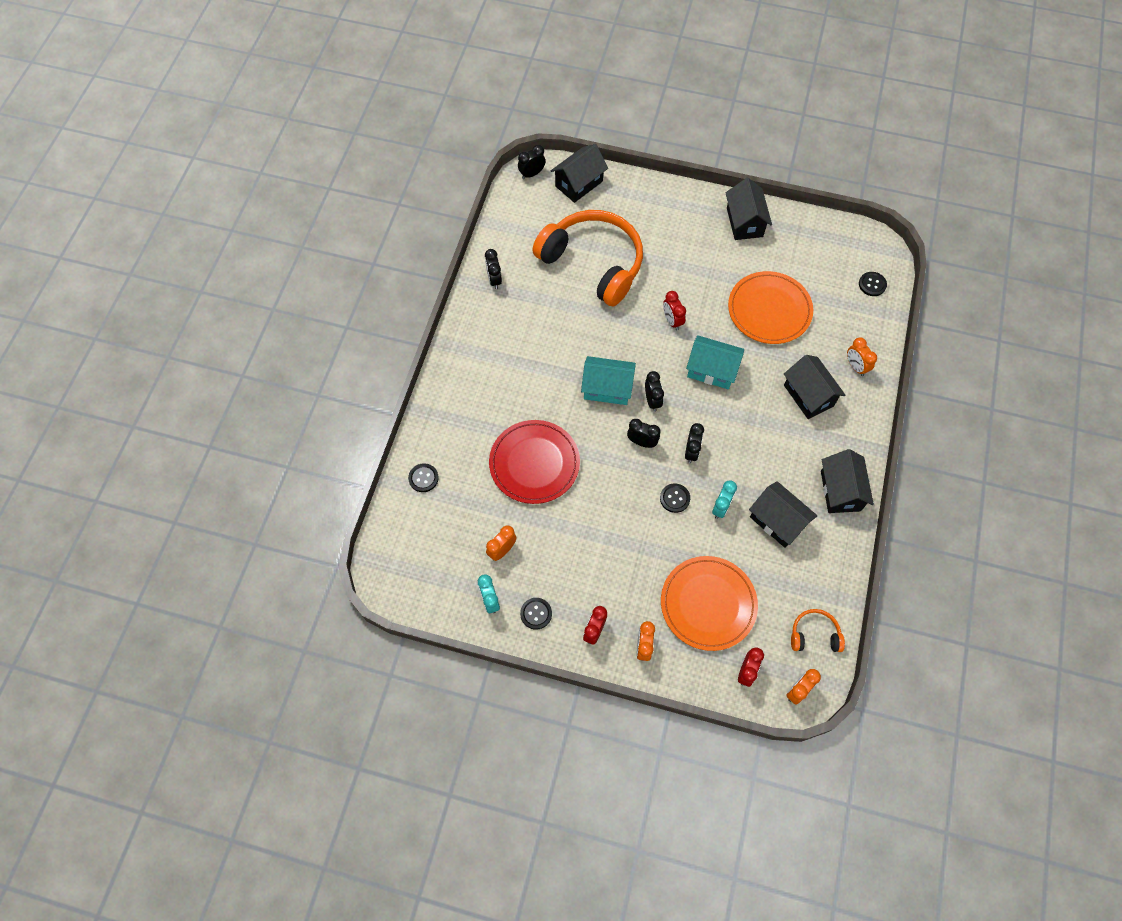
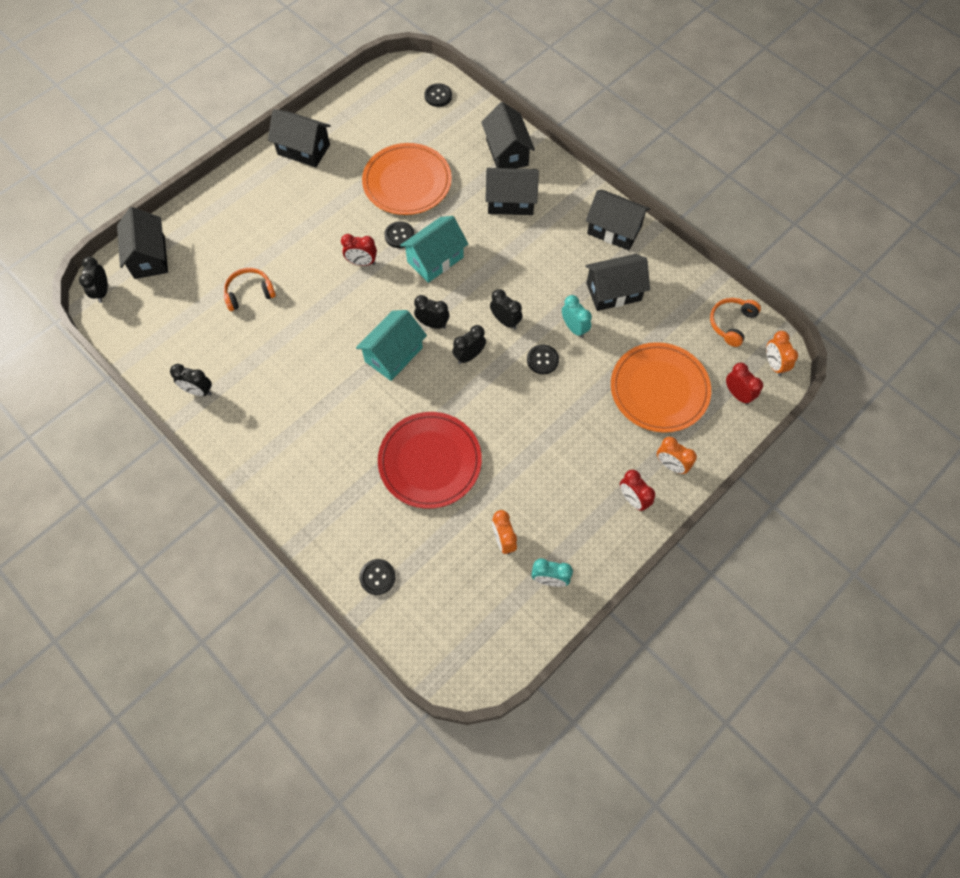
camera: 60 degrees left, 0 degrees up
(536, 613) = (587, 543): black button -> black button (399, 235)
(593, 263) = (249, 293): orange headphones -> orange headphones, size x0.42
(855, 366) = (507, 152): orange clock -> black house

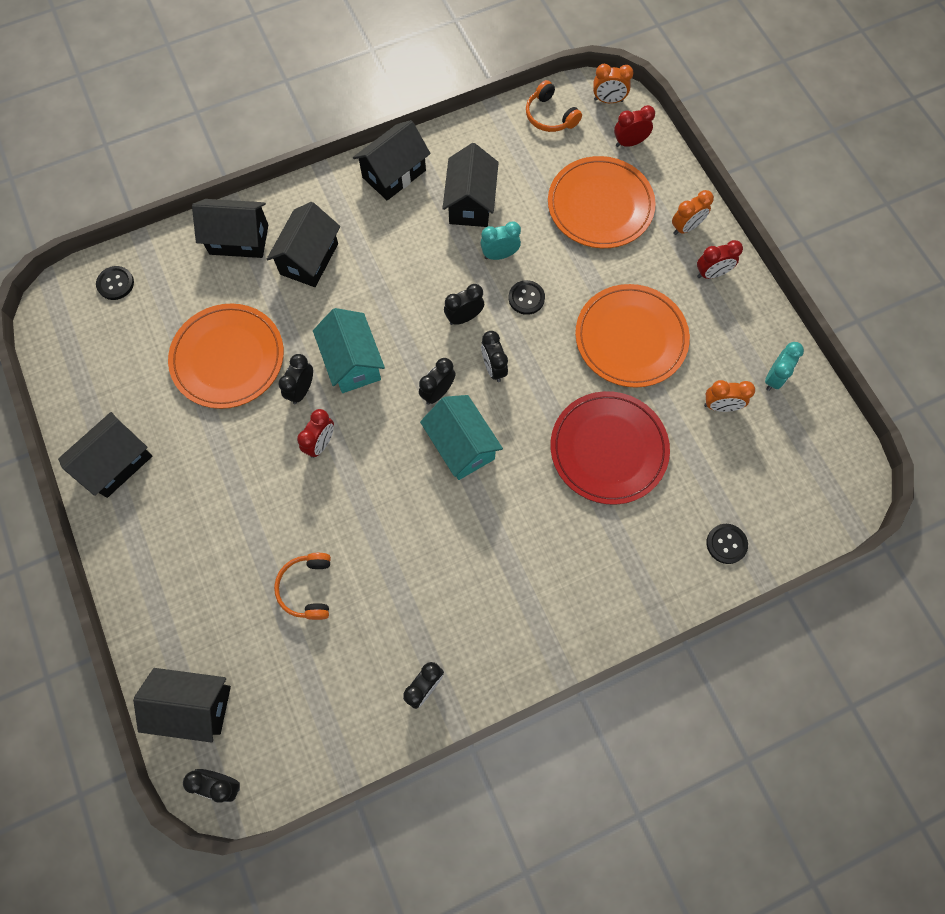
camera: 70 degrees left, 5 degrees up
(399, 235) = (301, 390): black button -> black clock
(539, 450) = (630, 338): none -> orange plate

